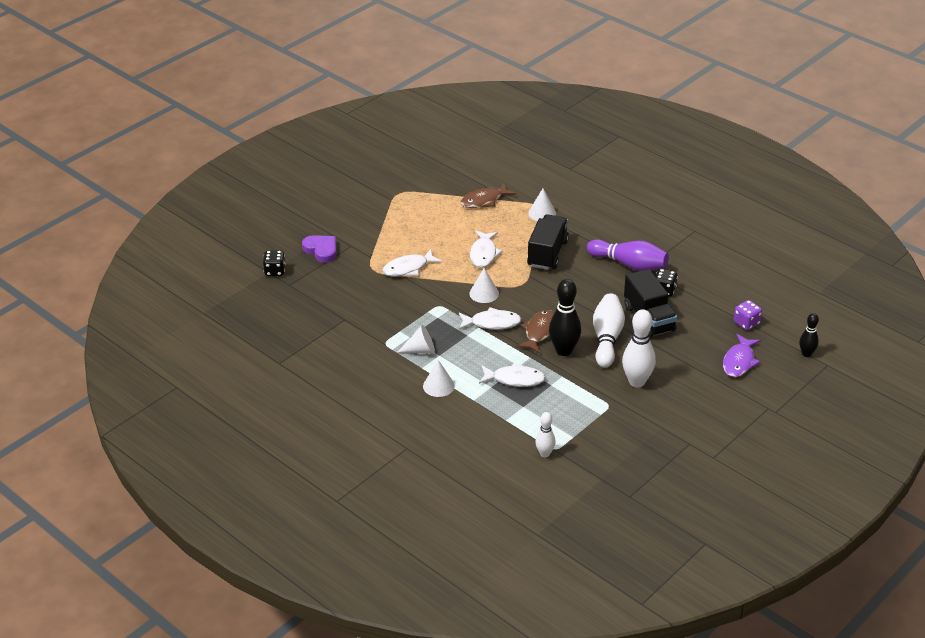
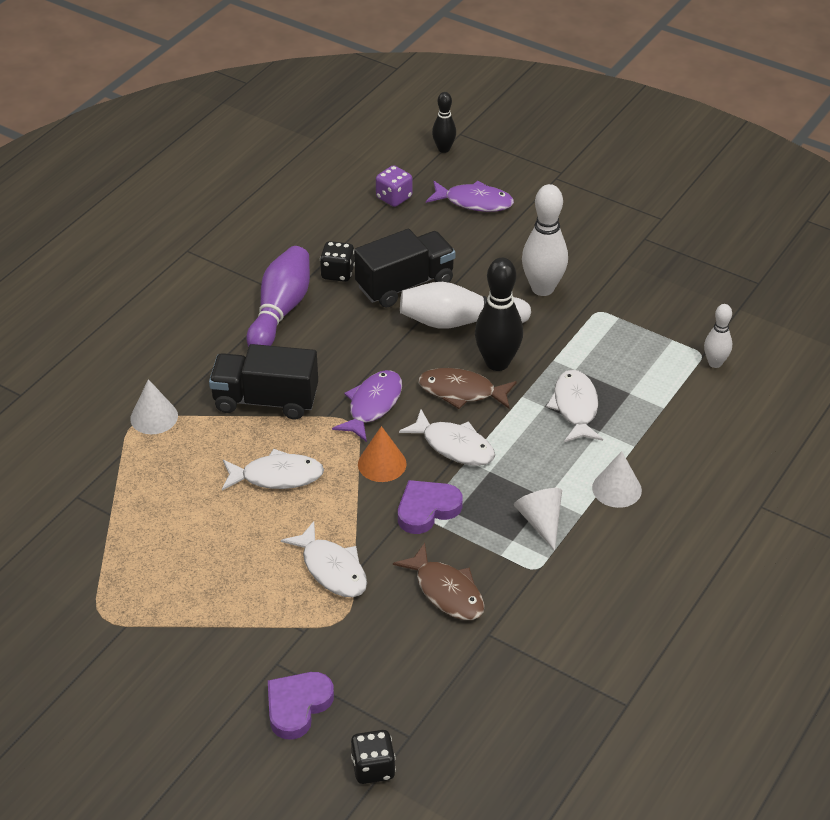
camera: 100 degrees left, 5 degrees up
(443, 307) = (427, 509): none -> purple heart
(484, 200) = (121, 493): brown fish -> brown fish (446, 591)
(484, 293) = (382, 464): white cone -> orange cone
(492, 323) = (454, 446): white fish -> white fish turned 135 degrees clockwise
(534, 294) = (372, 405): none -> purple fish

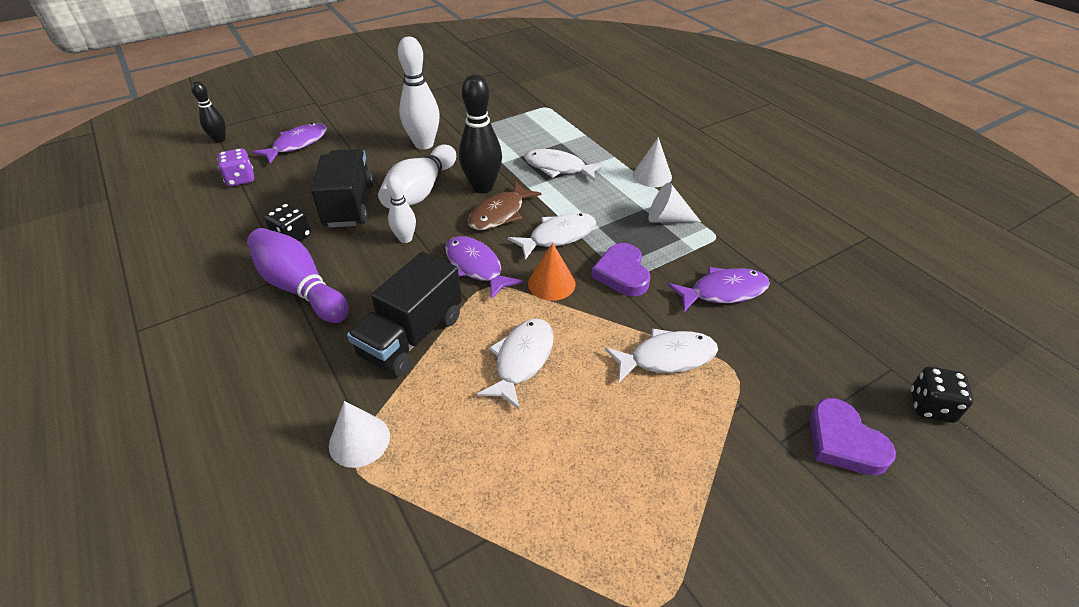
camera: 65 degrees left, 0 degrees up
(446, 591) = (723, 292): brown fish -> purple fish
(715, 363) = (559, 105): white bowling pin -> white bowling pin (405, 239)

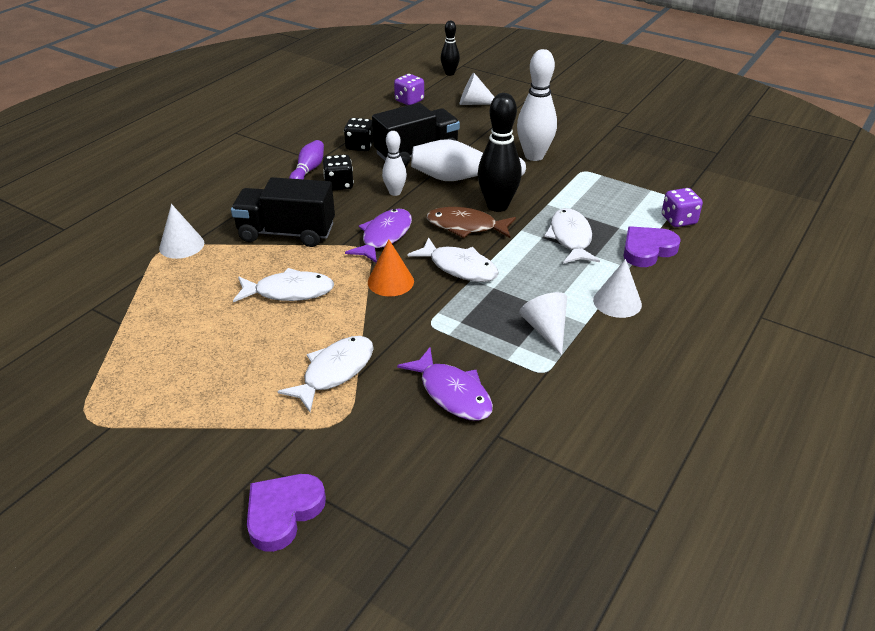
camera: 65 degrees right, 5 degrees down
(297, 144) = (474, 103): purple fish -> white cone
(300, 288) = (308, 170): purple bowling pin -> purple bowling pin, size x0.58
(572, 116) = (678, 220): none -> purple dice
(622, 273) = (433, 319): purple heart -> purple heart (647, 250)
(666, 358) = (334, 372): white fish -> white fish turned 105 degrees counterclockwise
(930, 406) = (365, 587): black dice -> black dice (339, 185)

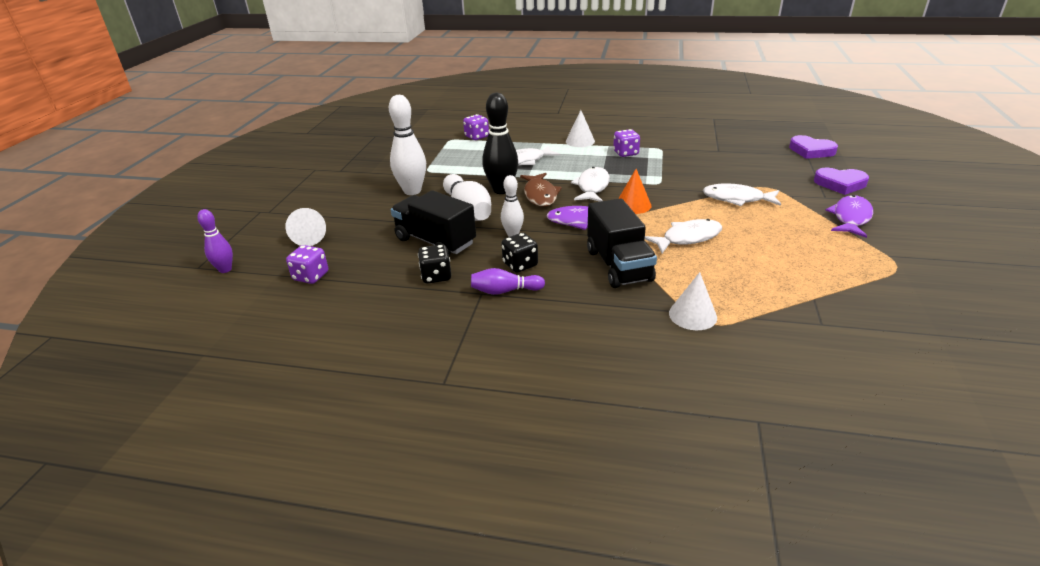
camera: 110 degrees left, 5 degrees down
(289, 292) = (688, 238): white fish -> white fish turned 90 degrees clockwise
(449, 73) = (225, 269): black bowling pin -> purple bowling pin
(452, 393) = (706, 165): purple fish -> purple fish (850, 218)
(546, 330) = (625, 153): white cone -> purple dice
(647, 250) = (519, 140): purple heart -> purple heart (811, 151)

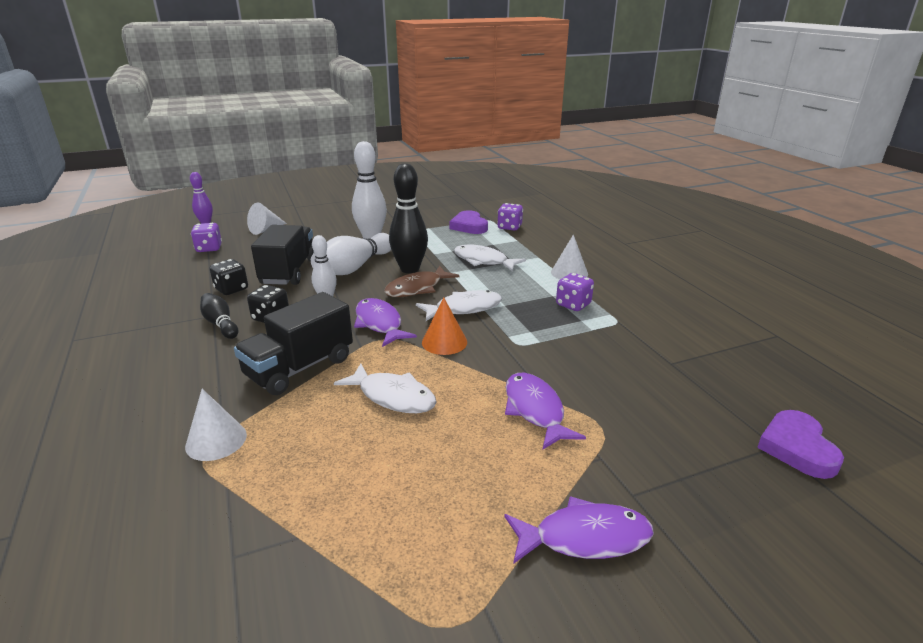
camera: 55 degrees right, 5 degrees down
(505, 291) = (220, 324): purple bowling pin -> black bowling pin
(737, 199) = (535, 410): white fish -> purple fish
(840, 184) = (704, 504): purple heart -> purple heart (469, 226)

